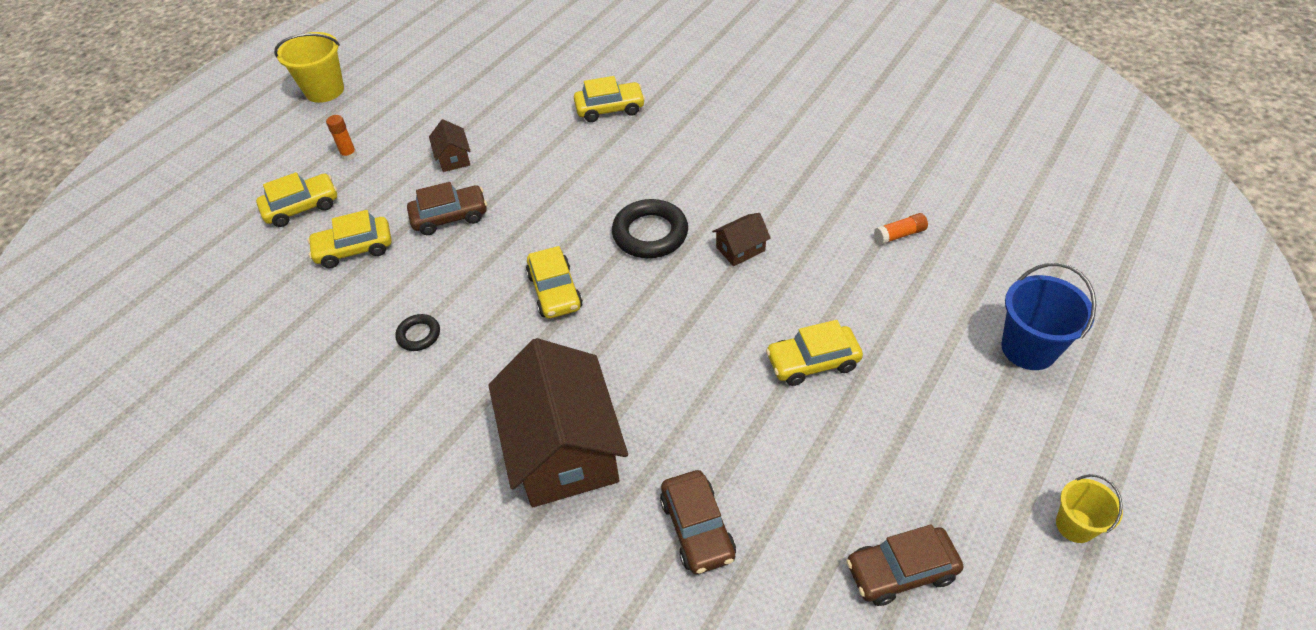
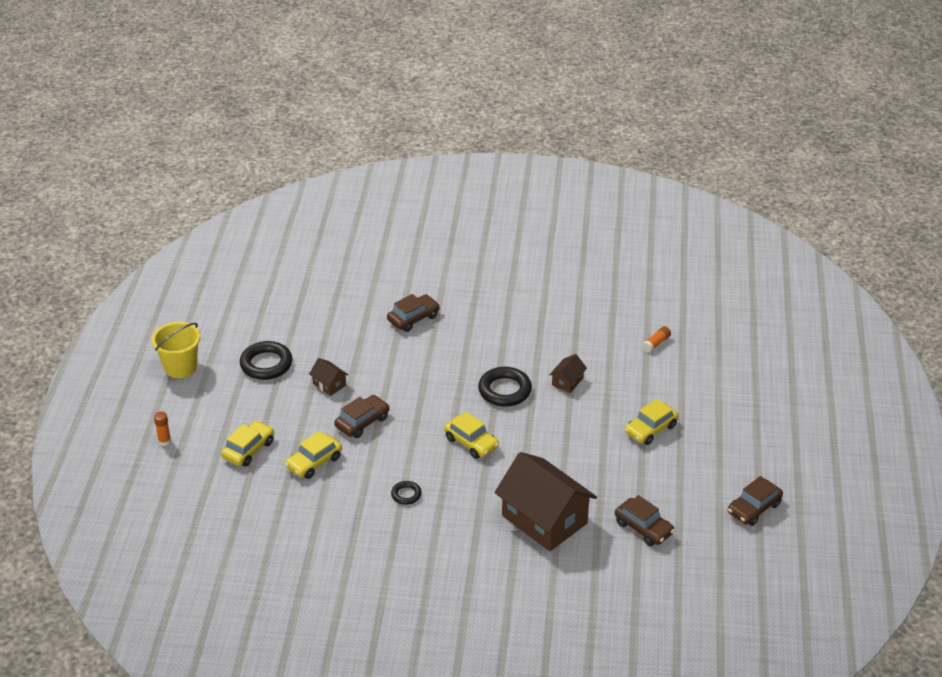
camera: 30 degrees left, 10 degrees down
(349, 155) = (248, 406): orange glue stick -> orange glue stick (164, 441)
(409, 113) = (266, 364): none -> black ring
(610, 109) = (413, 318): yellow car -> brown car
(1028, 348) = (760, 383): blue bucket -> none
(1075, 525) = (823, 459): yellow bucket -> none

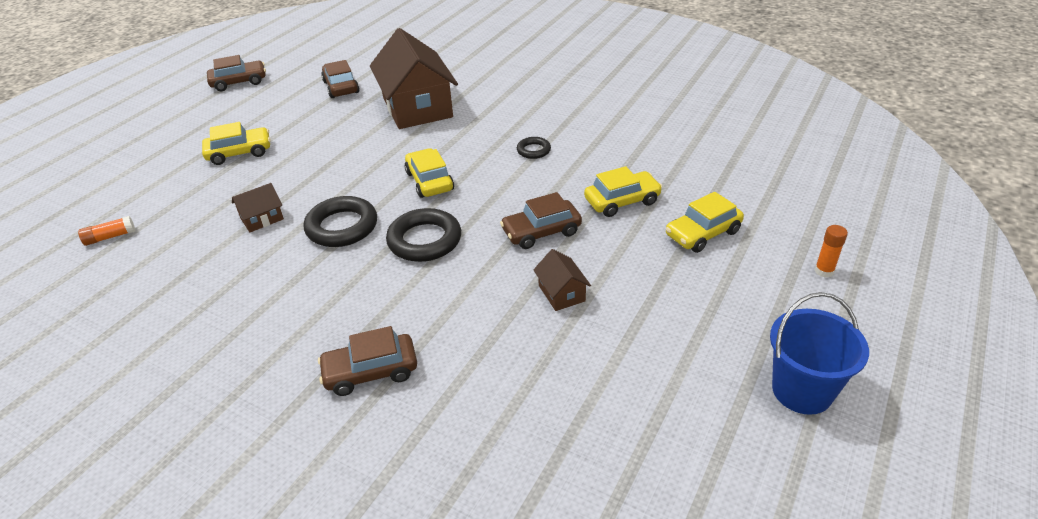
camera: 155 degrees left, 0 degrees up
(180, 367) = (802, 390): yellow bucket -> blue bucket
(266, 364) = (648, 354): black ring -> black ring (424, 240)

